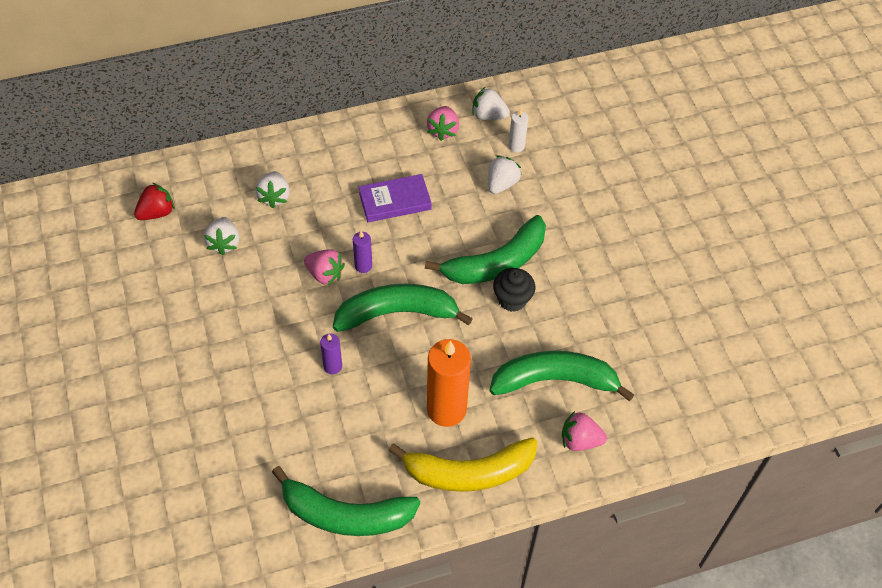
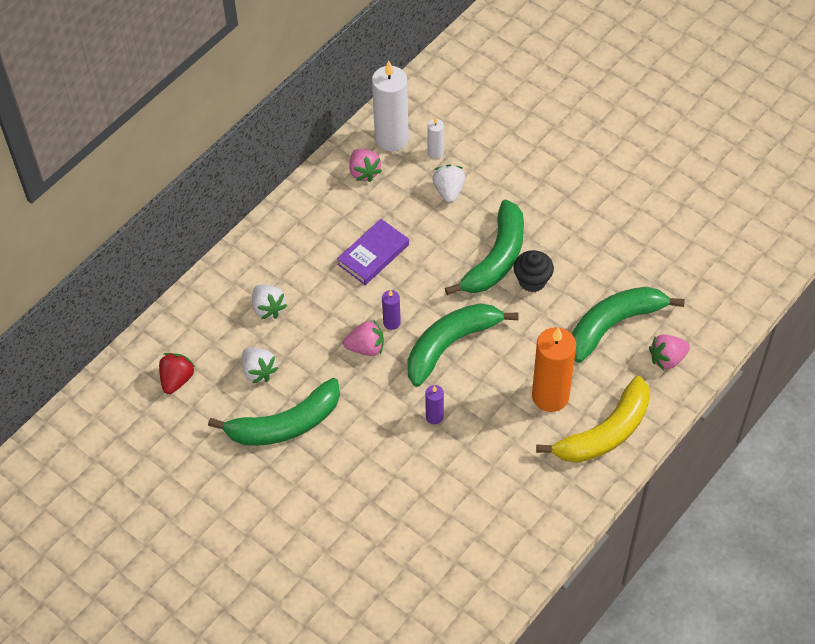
camera: 30 degrees left, 0 degrees up
(345, 514) = (538, 521): green banana -> green banana (285, 424)
(488, 115) = (391, 139): white strawberry -> white candle

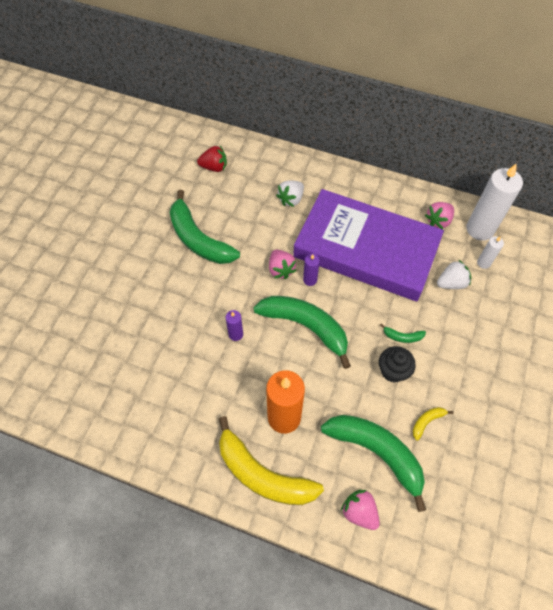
camera: 70 degrees right, 5 degrees up
(258, 371) = (237, 210): white strawberry -> none
(373, 254) = (366, 249): purple book -> purple book, size x2.43
(496, 258) = (402, 336): green banana -> green banana, size x0.41
(596, 271) = (427, 422): none -> yellow banana

